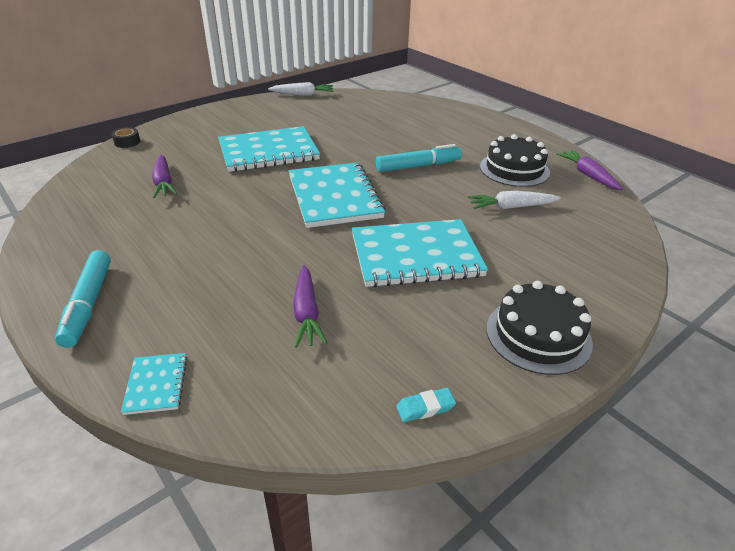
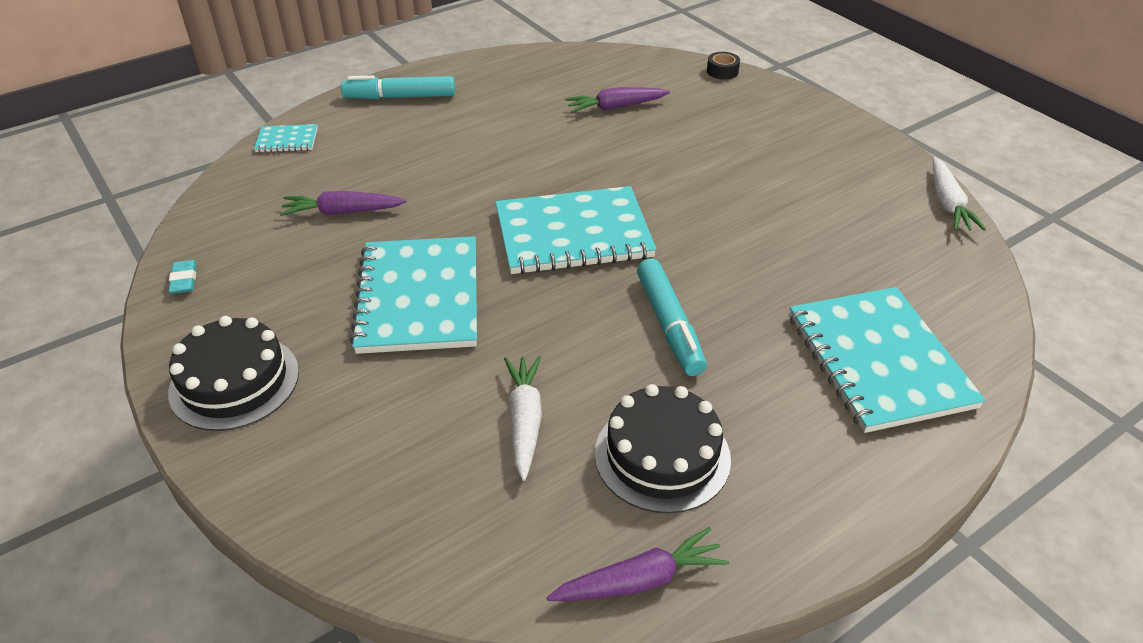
camera: 95 degrees right, 5 degrees up
(268, 152) = (707, 176): turquoise notebook -> turquoise notebook (878, 361)

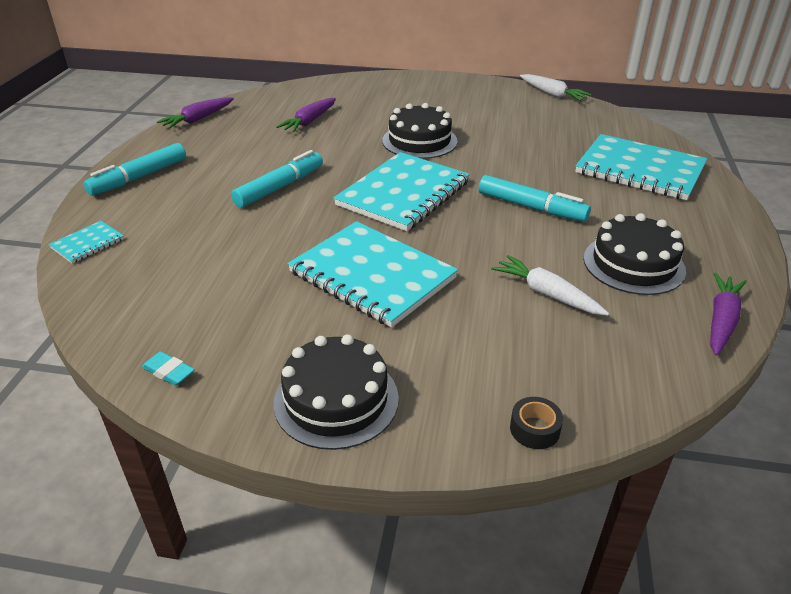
camera: 45 degrees left, 5 degrees down
(343, 212) = (224, 261): purple carrot -> purple carrot (198, 119)
(484, 166) = (280, 187): none -> turquoise marker
(685, 184) = (419, 141): none -> black cake
(722, 71) = (340, 80): black tape -> black tape (534, 429)

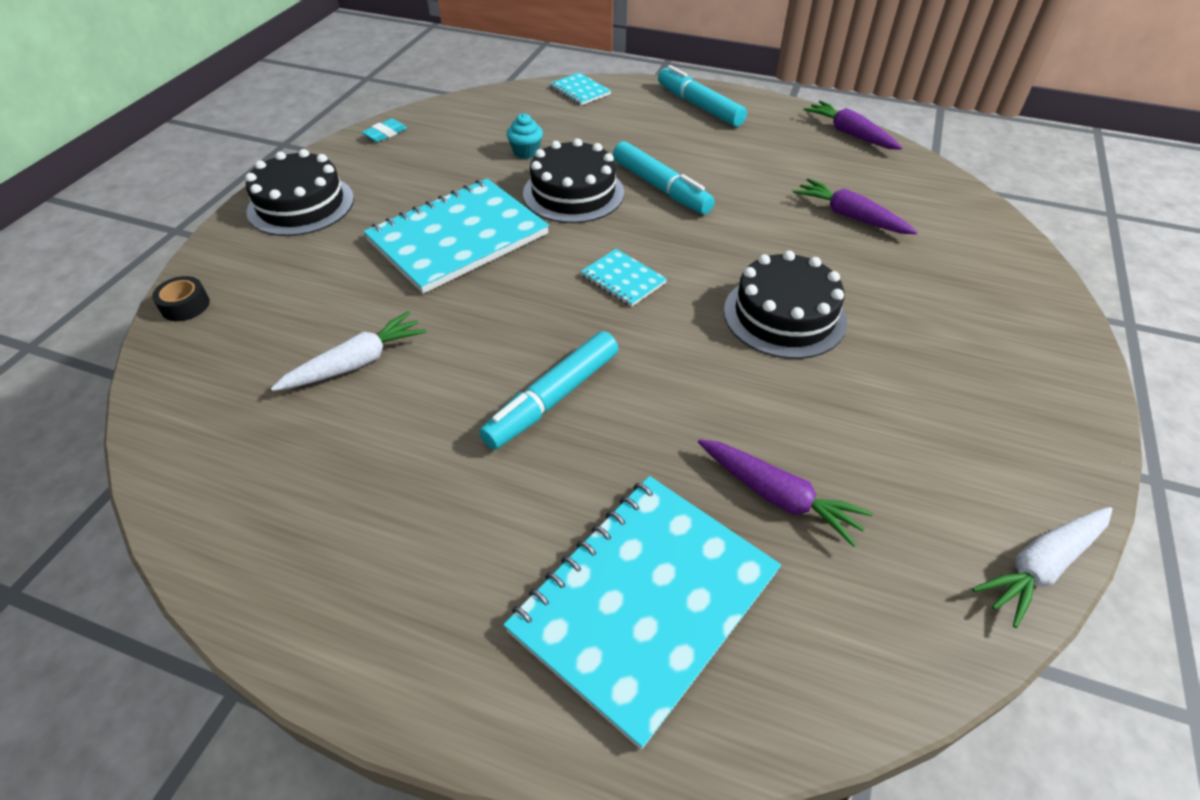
camera: 100 degrees right, 10 degrees up
(219, 260) = (526, 152): none -> turquoise cupcake
(403, 194) = (623, 279): turquoise notebook -> turquoise notebook, size x0.45
(633, 264) = (368, 472): black cake -> black cake (573, 193)
(721, 320) = (206, 523): purple carrot -> purple carrot (778, 496)

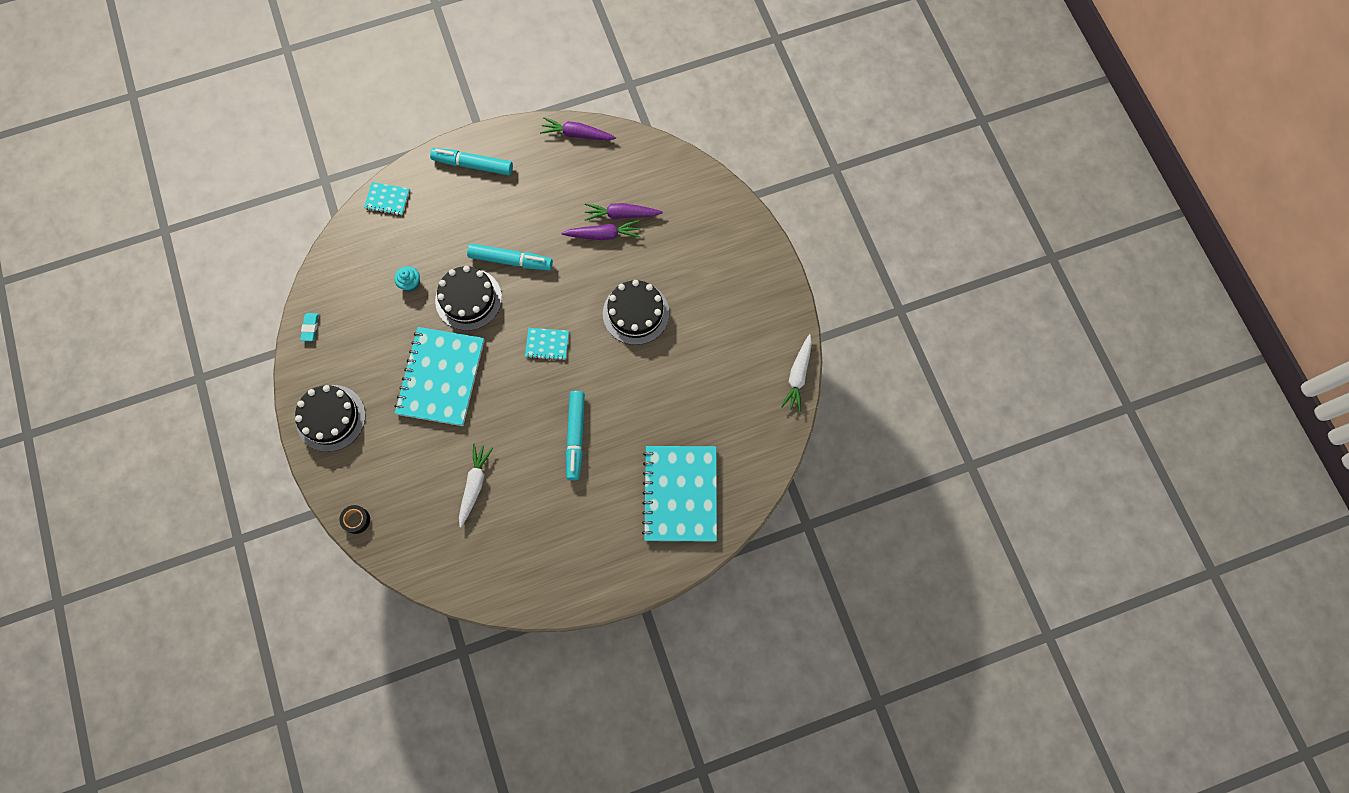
camera: 40 degrees left, 25 degrees up
(778, 496) = (695, 415): purple carrot -> purple carrot (603, 235)

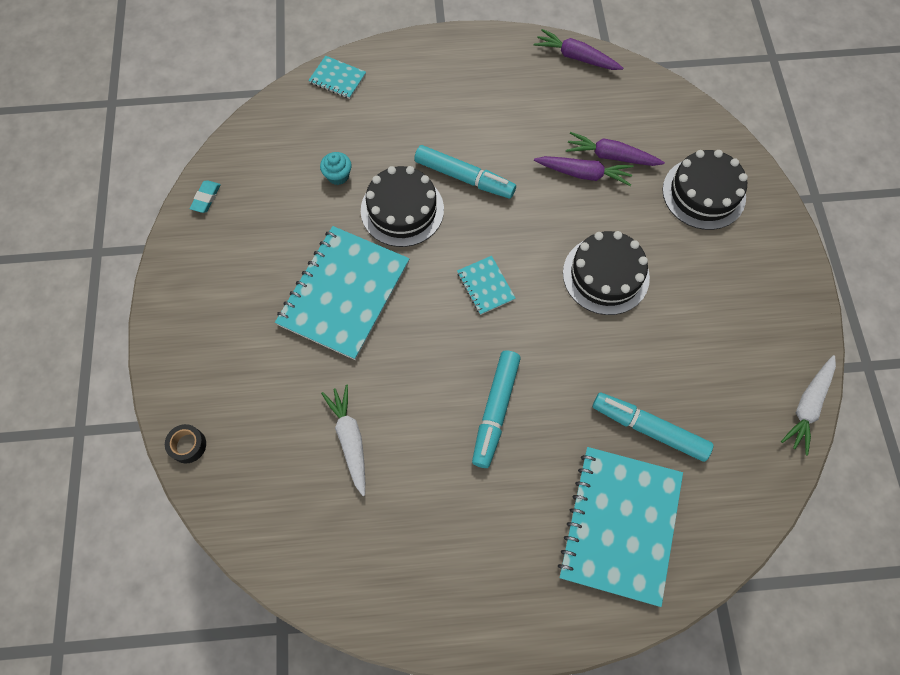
camera: 15 degrees right, 5 degrees down
(331, 418) = (196, 309): black cake -> black cake (703, 193)
(473, 165) = (446, 63): turquoise marker -> turquoise marker (649, 428)
(475, 485) = (350, 439): white carrot -> white carrot turned 45 degrees counterclockwise
(547, 344) = (485, 286): turquoise notebook -> turquoise notebook turned 45 degrees clockwise

